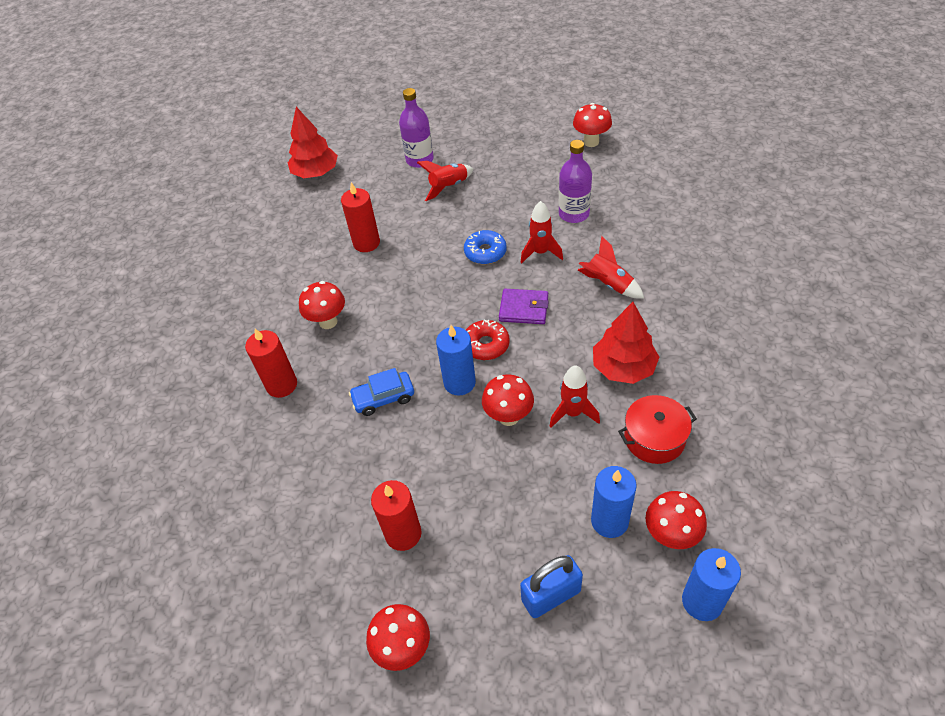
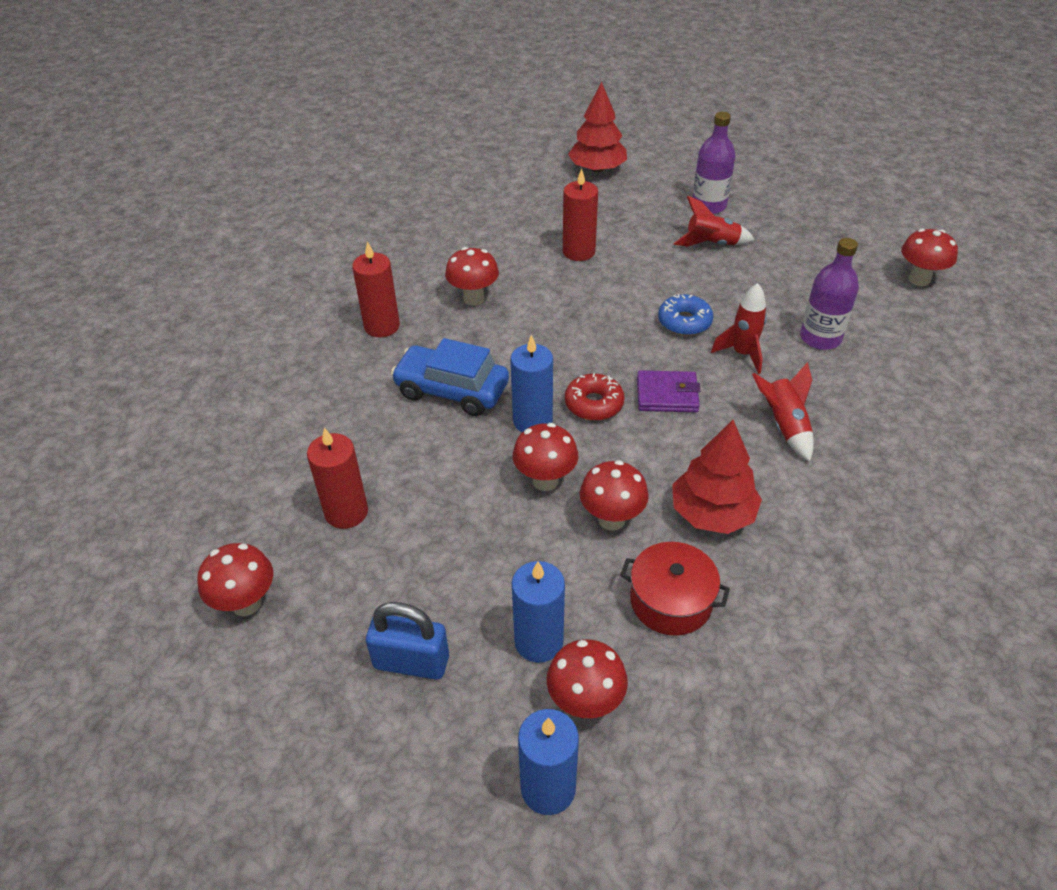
camera: 35 degrees right, 5 degrees down
(383, 398) = (452, 390): blue car -> blue car, size x1.51
(524, 309) = (667, 395): purple wallet -> purple wallet turned 45 degrees counterclockwise
(572, 413) = (611, 519): red rocket -> red mushroom

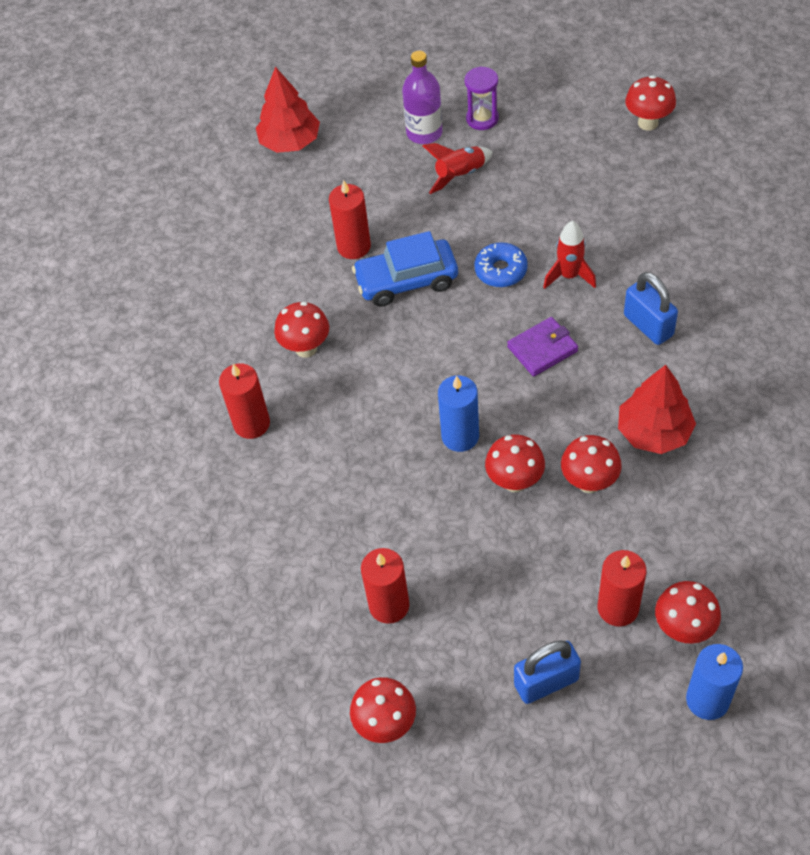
camera: 30 degrees left, 10 degrees up
(452, 390) = (370, 448): blue car -> blue car (406, 281)
(538, 641) = (618, 608): blue candle -> red candle
(594, 404) = (494, 391): red donut -> none
(671, 601) = (679, 519): red pot -> none
(767, 216) = (482, 119): none -> purple hourglass
(784, 426) = (648, 325): red rocket -> blue padlock
(820, 338) = (615, 225): purple bottle -> none

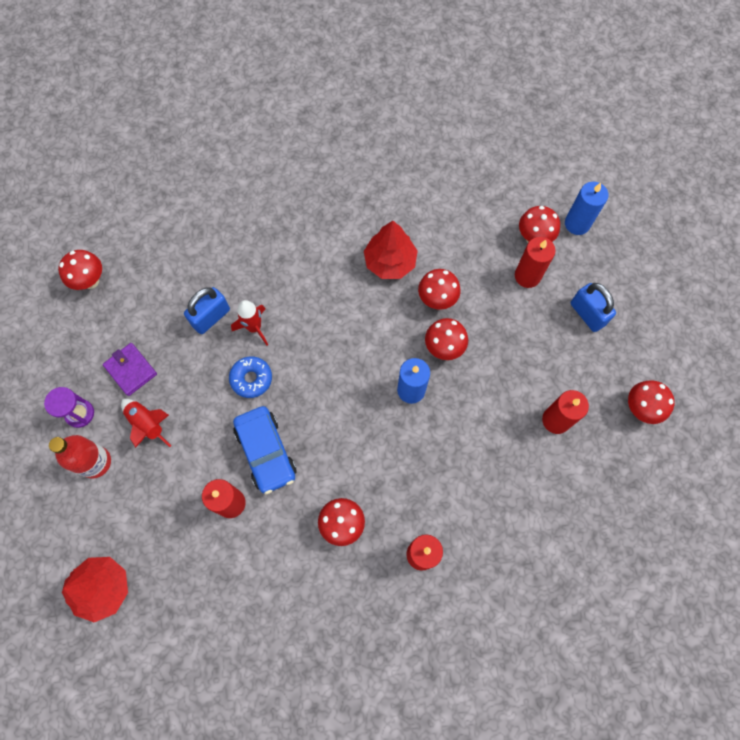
camera: 105 degrees left, 15 degrees up
(424, 132) = (95, 462): purple bottle -> red bottle
(542, 349) = (326, 340): purple wallet -> purple wallet (131, 370)
(648, 325) = (298, 270): blue padlock -> blue padlock (211, 317)

